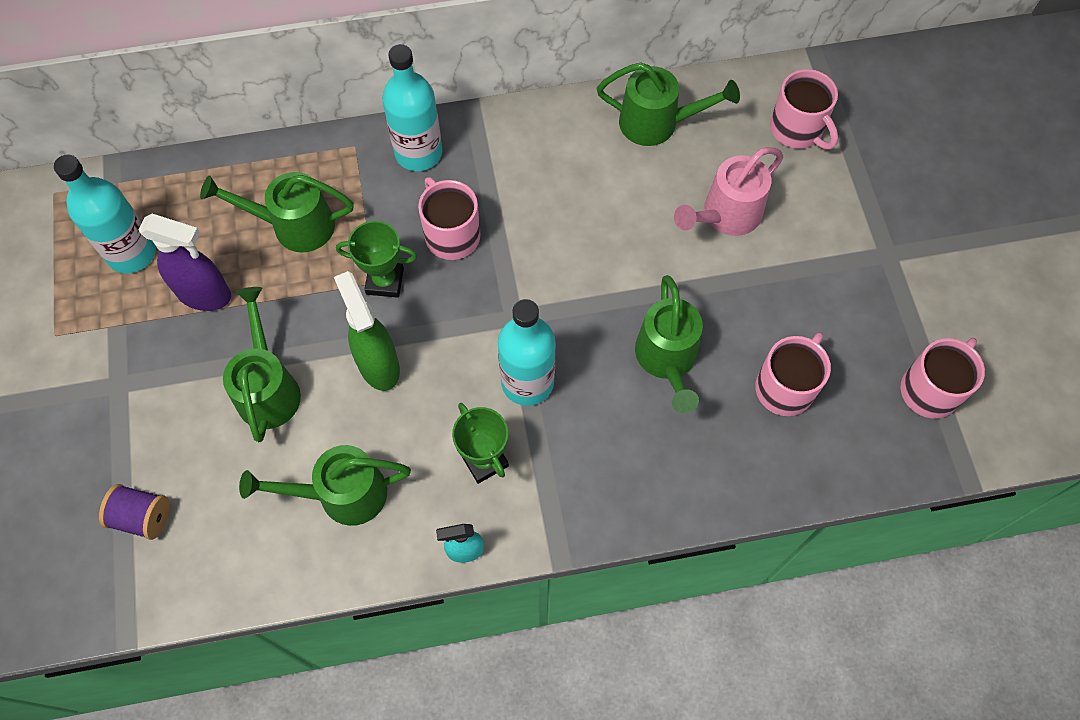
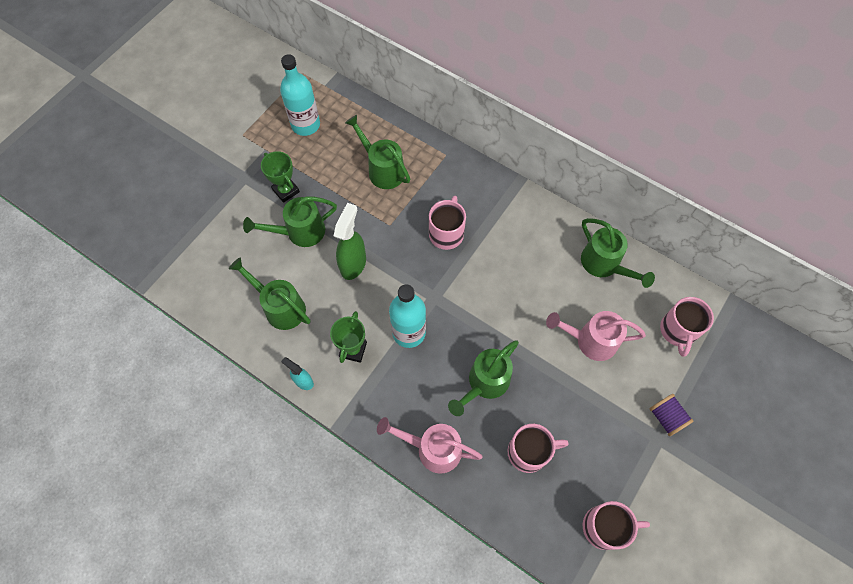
camera: 45 degrees right, 0 degrees up
(142, 517) = (198, 242): purple spool -> purple spool (666, 417)
(205, 294) = (315, 168): purple spray bottle -> none
(268, 387) = (299, 232): green watering can -> green watering can turned 150 degrees counterclockwise
(385, 281) = (395, 229): green trophy -> green trophy (286, 190)
(418, 153) = (471, 182): turquoise bottle -> none
(686, 481) = (432, 448): none -> pink watering can

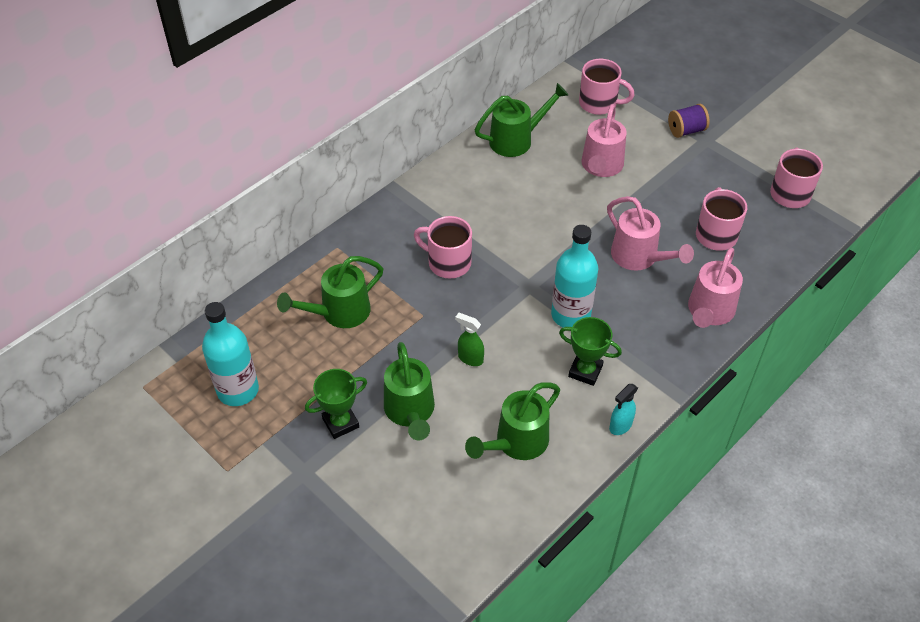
camera: 80 degrees left, 15 degrees down
(353, 264) = (470, 358): green spray bottle -> green spray bottle, size x0.58
(484, 384) = (639, 258): green watering can -> pink watering can

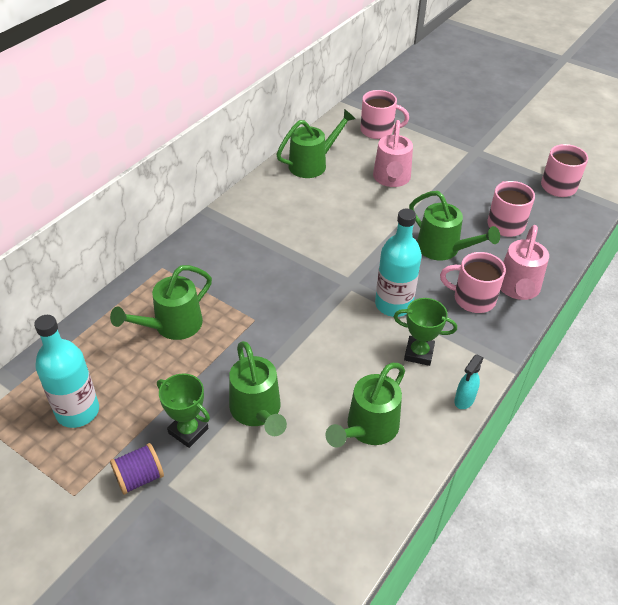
camera: 10 degrees left, 5 degrees down
(340, 423) = (188, 431): green trophy -> green trophy turned 75 degrees clockwise
(448, 263) = (270, 270): pink mug -> pink mug (472, 298)
(470, 358) = (307, 354): green spray bottle -> none
(639, 258) = (444, 249): pink watering can -> green watering can
(686, 130) = (457, 145): purple spool -> purple spool (139, 478)

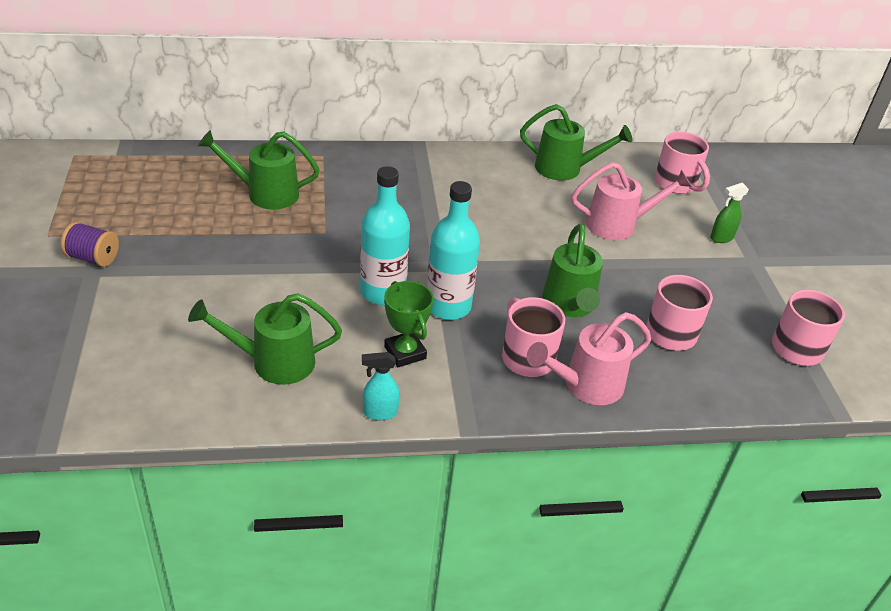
camera: 45 degrees right, 5 degrees down
(77, 411) = (127, 194): turquoise bottle -> turquoise bottle (382, 292)
(188, 431) = (164, 258): green trophy -> none
(257, 412) = (223, 286): green watering can -> none
(391, 179) = (619, 225): pink watering can -> pink watering can turned 150 degrees counterclockwise
(444, 149) = (721, 238): none -> green spray bottle

